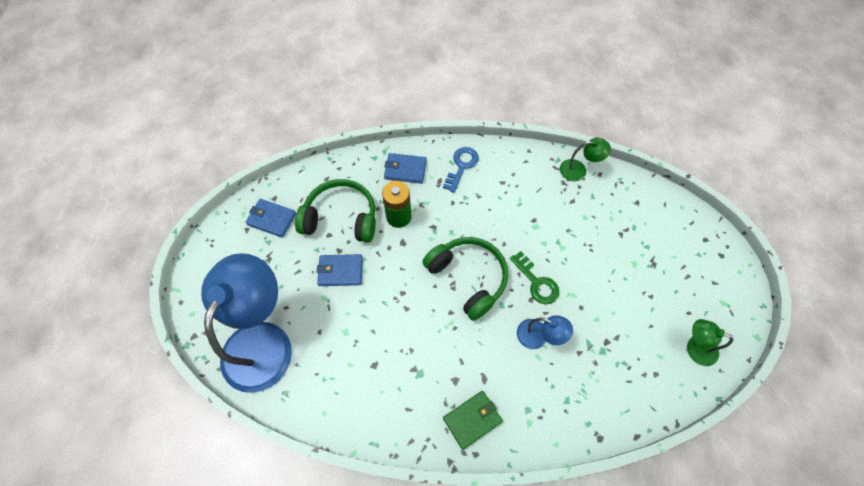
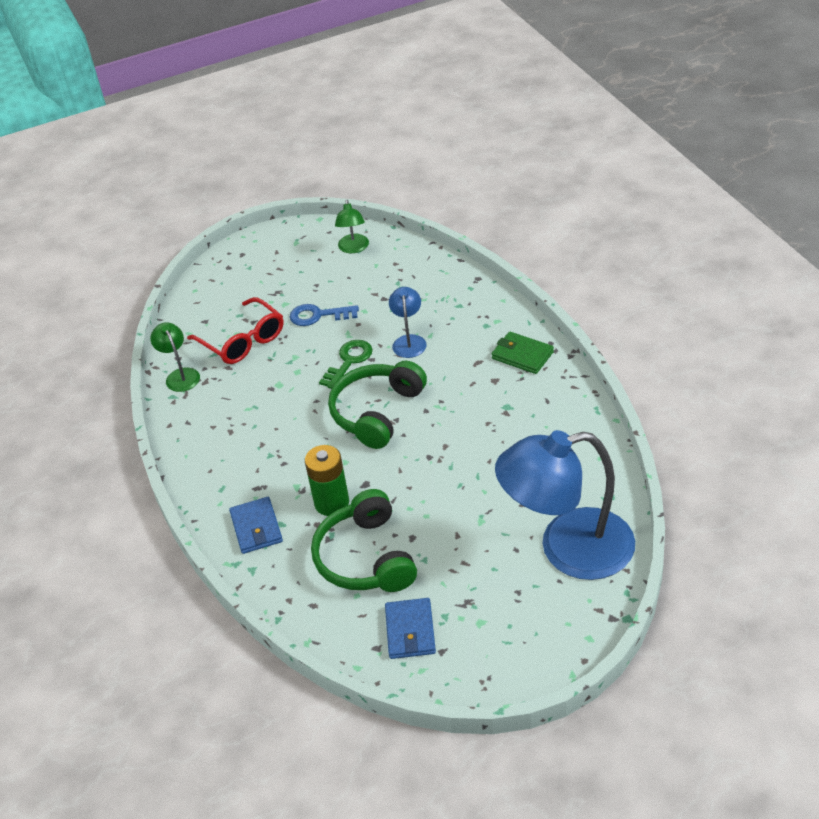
camera: 110 degrees left, 20 degrees down
(340, 271) = (438, 522): blue wallet -> none
(461, 166) = (223, 476): blue key -> blue key (318, 315)
(599, 219) = (243, 341): none -> red glasses

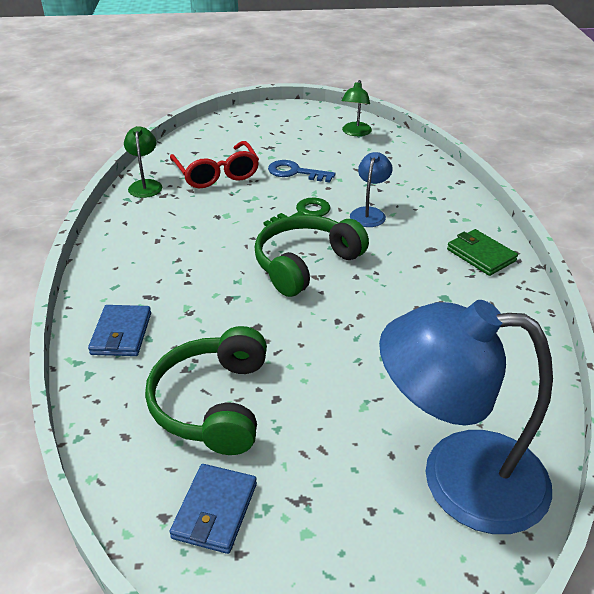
camera: 15 degrees right, 5 degrees down
(332, 503) = (211, 334): green battery -> none

